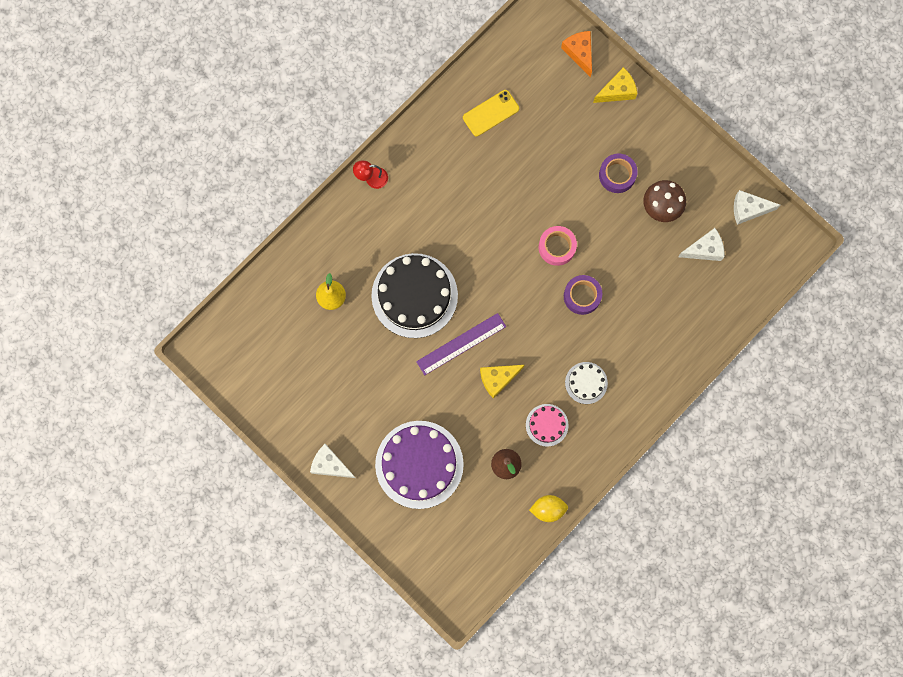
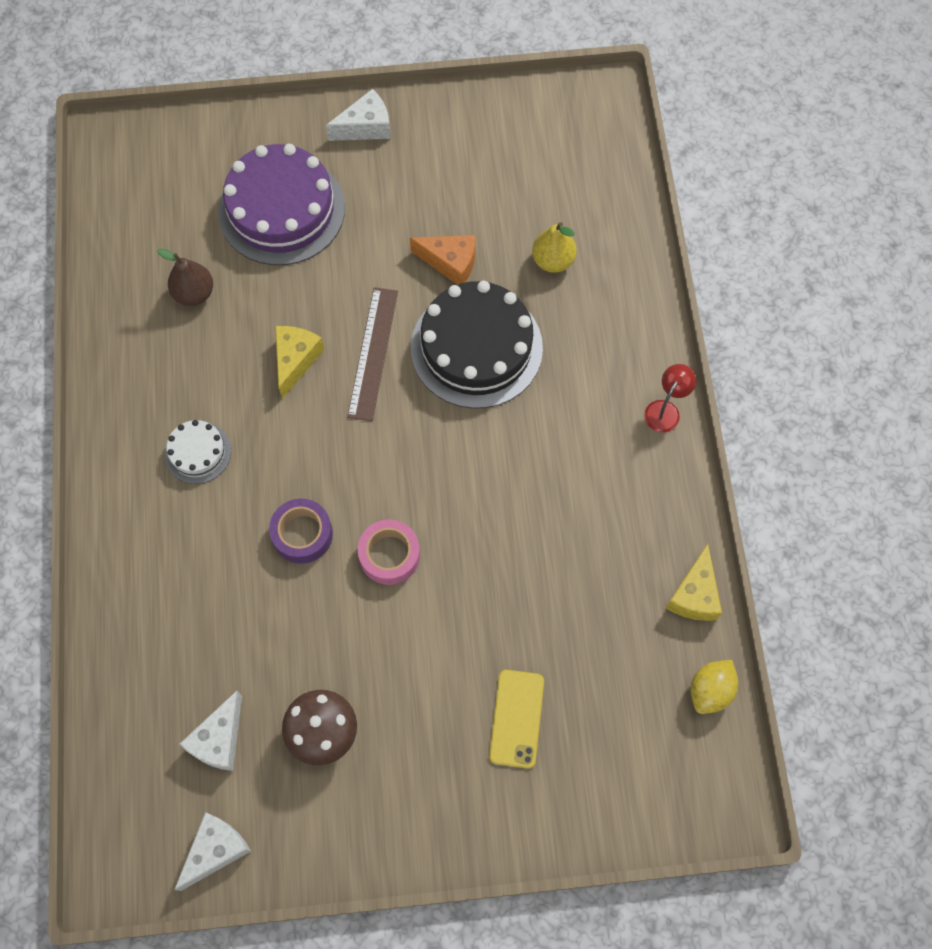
camera: 130 degrees right, 10 degrees down
(461, 344) = (373, 353): purple ruler -> brown ruler
(490, 113) = (637, 619): yellow phone -> yellow phone (517, 718)
(547, 425) = (194, 370): pink cake -> none
(548, 509) = (105, 298): yellow lemon -> yellow lemon (710, 690)
(579, 53) = (630, 811): orange cheese -> orange cheese (450, 263)
(617, 91) = (532, 816): yellow cheese -> yellow cheese (694, 594)
(617, 175) = (416, 712): purple tape -> none

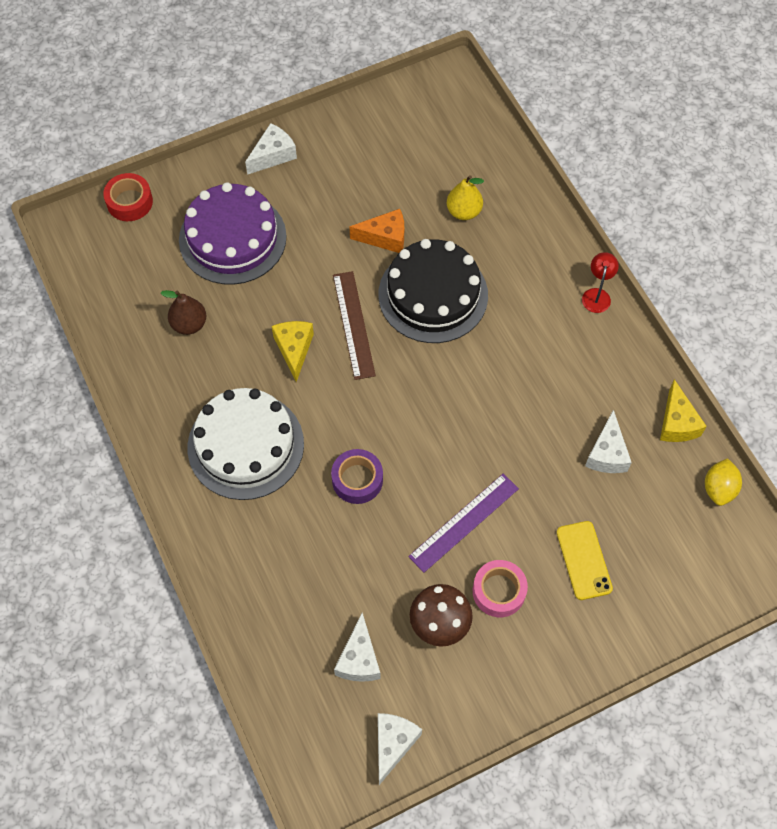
camera: 20 degrees left, 5 degrees down
(188, 132) = (129, 202): none -> red tape
(198, 452) = (245, 445): white cake -> white cake, size x2.05
(389, 555) = (433, 472): pink tape -> pink tape (499, 591)
(400, 625) = (464, 522): none -> purple ruler
(596, 602) = (607, 453): none -> white cheese

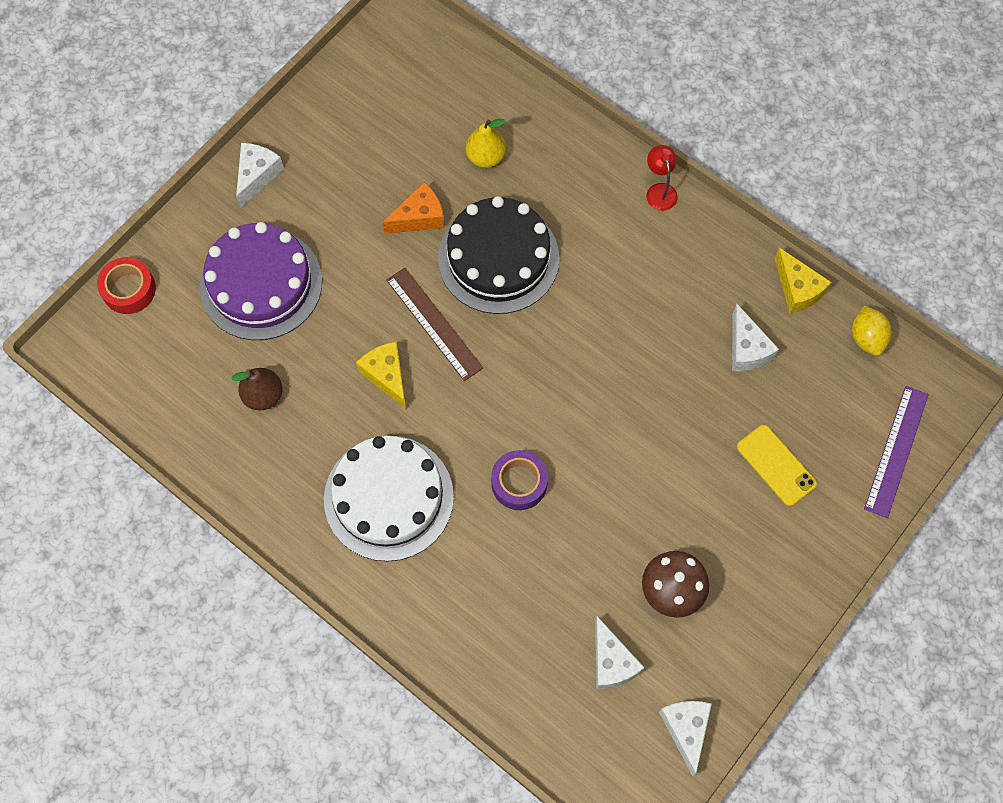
camera: 25 degrees left, 5 degrees up
(464, 522) = (645, 479): purple ruler -> purple ruler (896, 451)
(499, 591) = (711, 533): pink tape -> none

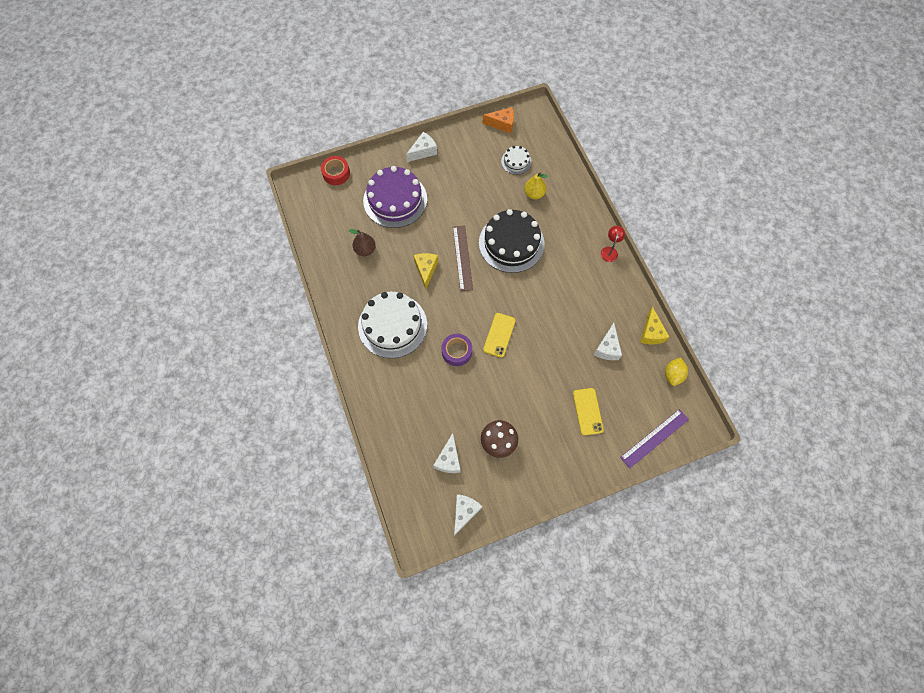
camera: 30 degrees right, 0 degrees up
(419, 217) = (485, 206): orange cheese -> orange cheese (502, 124)
(424, 116) = (516, 161): none -> white cake
(570, 419) = (499, 335): none -> yellow phone

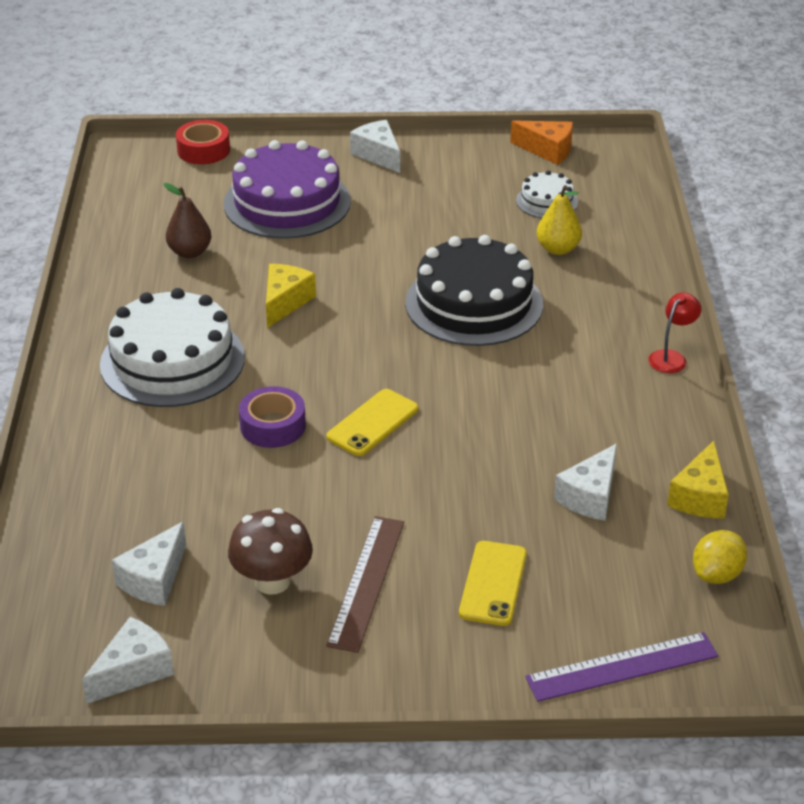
camera: 20 degrees right, 30 degrees down
(423, 151) = (378, 155): white cheese -> white cheese turned 105 degrees counterclockwise
(462, 257) = (366, 302): brown ruler -> brown ruler (367, 582)

